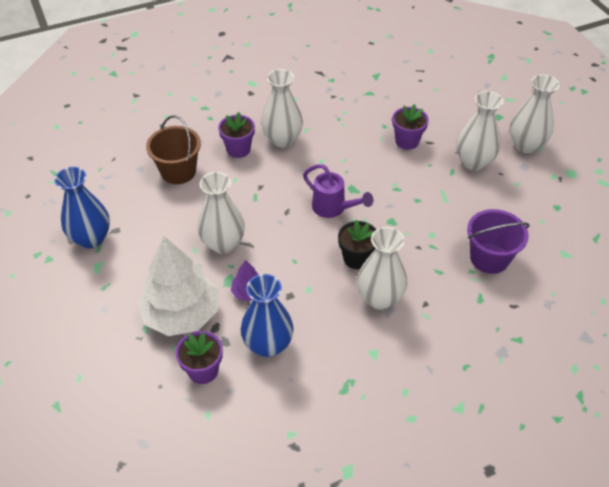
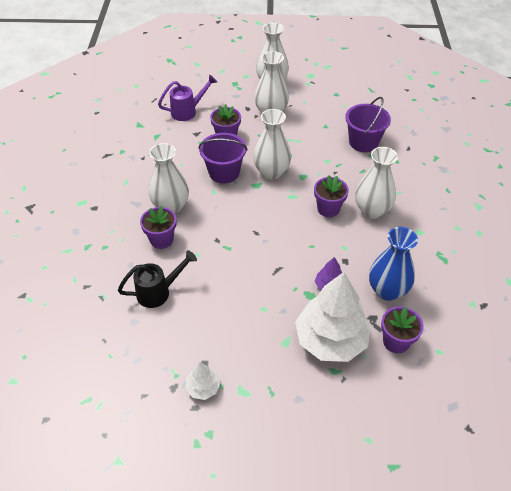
camera: 65 degrees left, 0 degrees up
(91, 238) = (203, 387): blue vase -> white tree
(178, 171) = (159, 292): brown bucket -> black watering can
(223, 243) = (267, 286): white vase -> white vase (271, 172)
(333, 208) = (270, 203): purple watering can -> purple watering can (188, 111)
(353, 158) = (224, 172): none -> purple bucket
(356, 258) = (328, 209): black flower pot -> purple flower pot

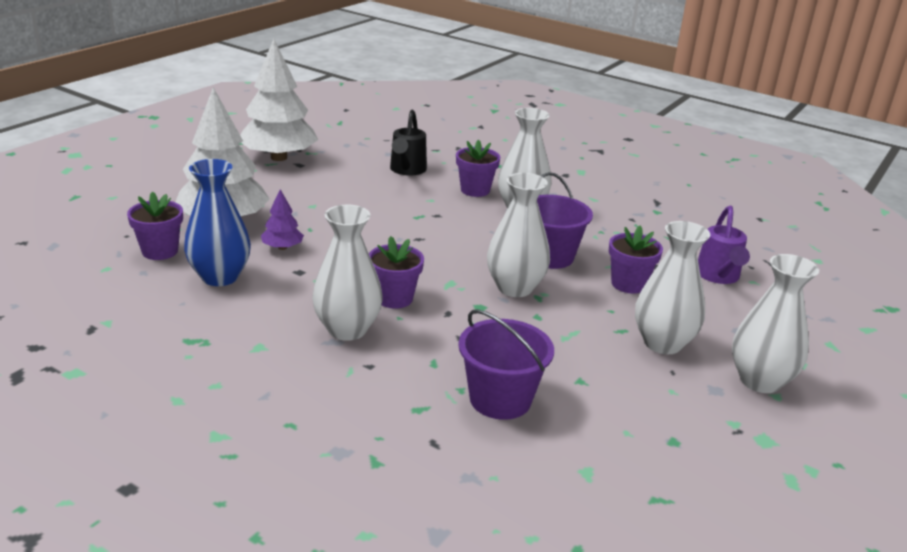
camera: 120 degrees right, 20 degrees down
(203, 387) = (278, 157): white tree -> white tree, size x2.25

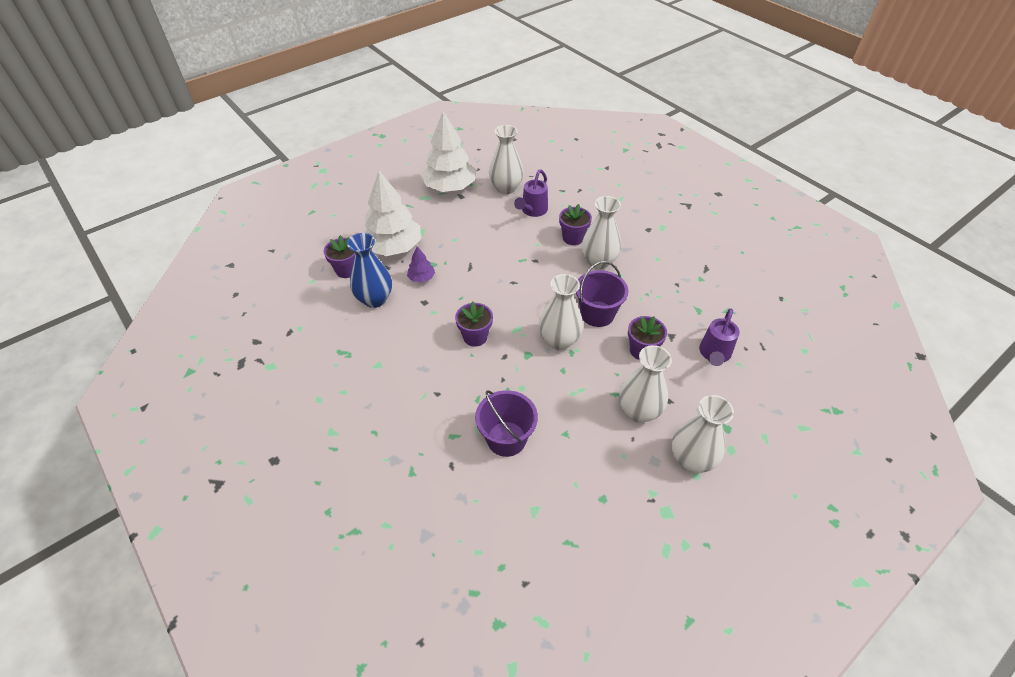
camera: 20 degrees right, 20 degrees up
(347, 329) = (435, 360): white vase -> white vase (506, 188)
(406, 170) = (532, 211): black watering can -> purple watering can

